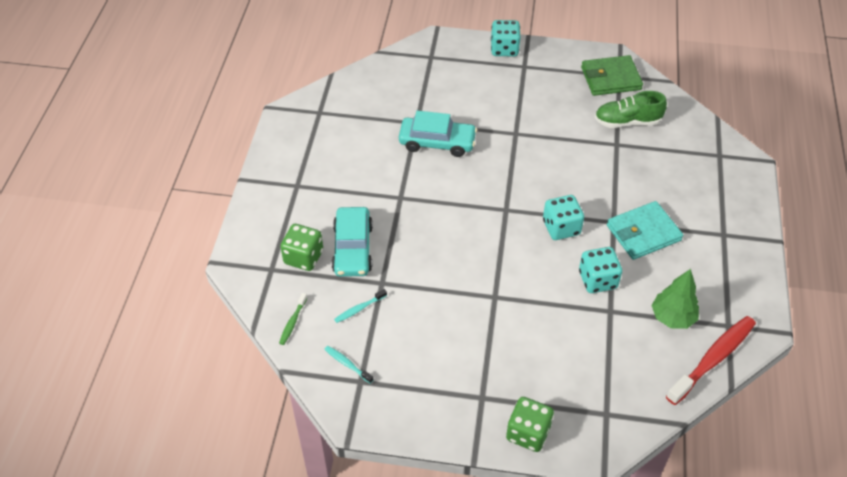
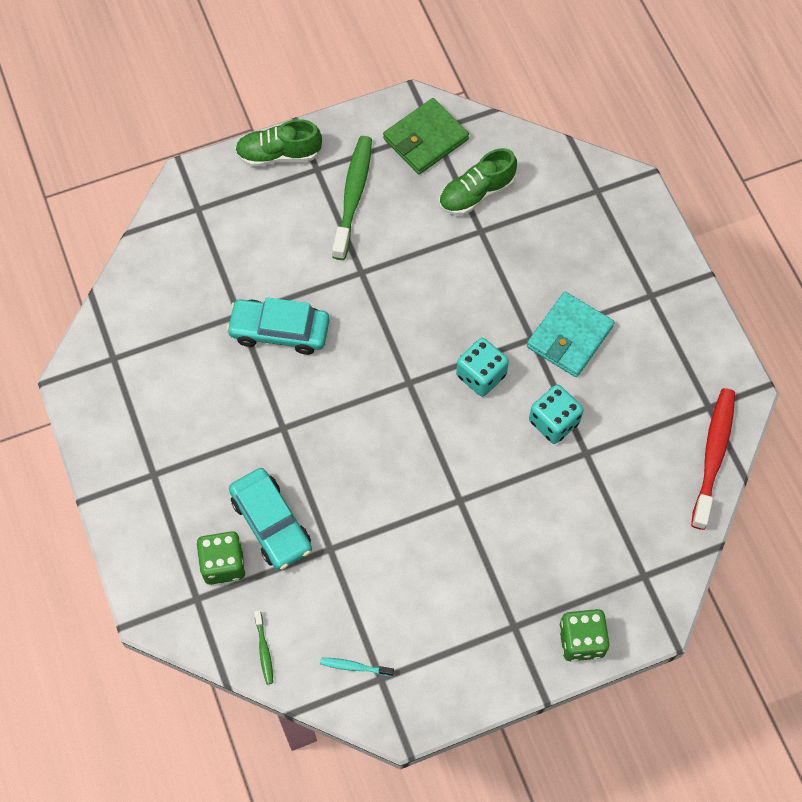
camera: 30 degrees left, 15 degrees up
(359, 309) = (326, 594): turquoise toothbrush -> none
(437, 142) = (279, 331): turquoise car -> turquoise car turned 150 degrees counterclockwise
(504, 49) = (279, 154): turquoise dice -> green shoe
(539, 89) = (353, 195): none -> green toothbrush
(672, 317) = (651, 427): green tree -> none

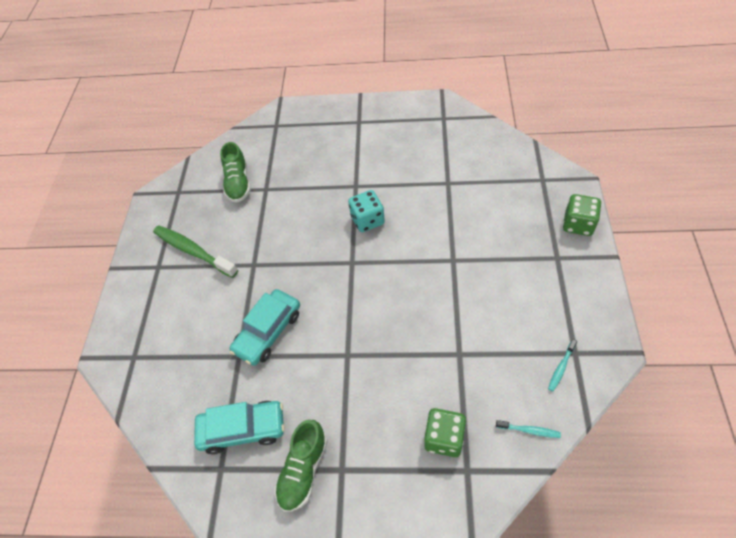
camera: 60 degrees left, 10 degrees down
(264, 650) = (529, 430): green toothbrush -> turquoise toothbrush
(271, 523) = (423, 389): turquoise car -> turquoise car (243, 429)
(279, 154) = (130, 287): green shoe -> green shoe (303, 470)
(425, 139) = (181, 198): green wallet -> none
(554, 422) = (419, 192): turquoise dice -> none
(569, 337) = (365, 167): turquoise wallet -> none
(713, 455) = (475, 125): red toothbrush -> none

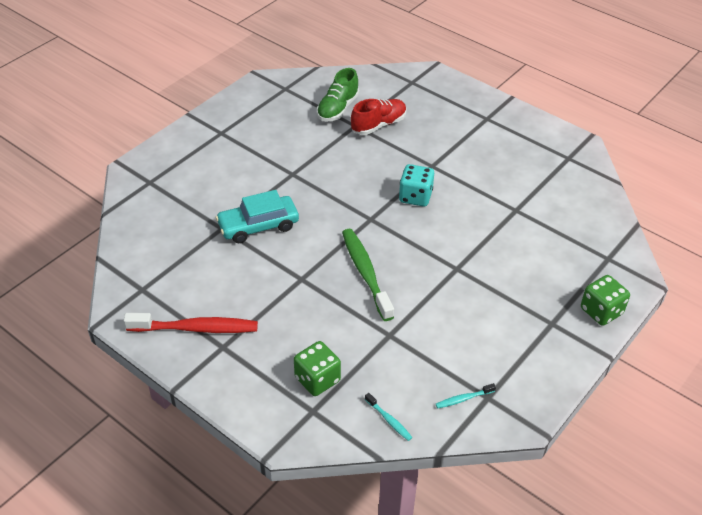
camera: 30 degrees right, 10 degrees down
(193, 251) = (256, 137): green toothbrush -> green toothbrush (365, 273)
(243, 429) = (179, 276): turquoise car -> none
(283, 177) = (378, 125): none -> red shoe
(303, 470) = (196, 328): green shoe -> red toothbrush

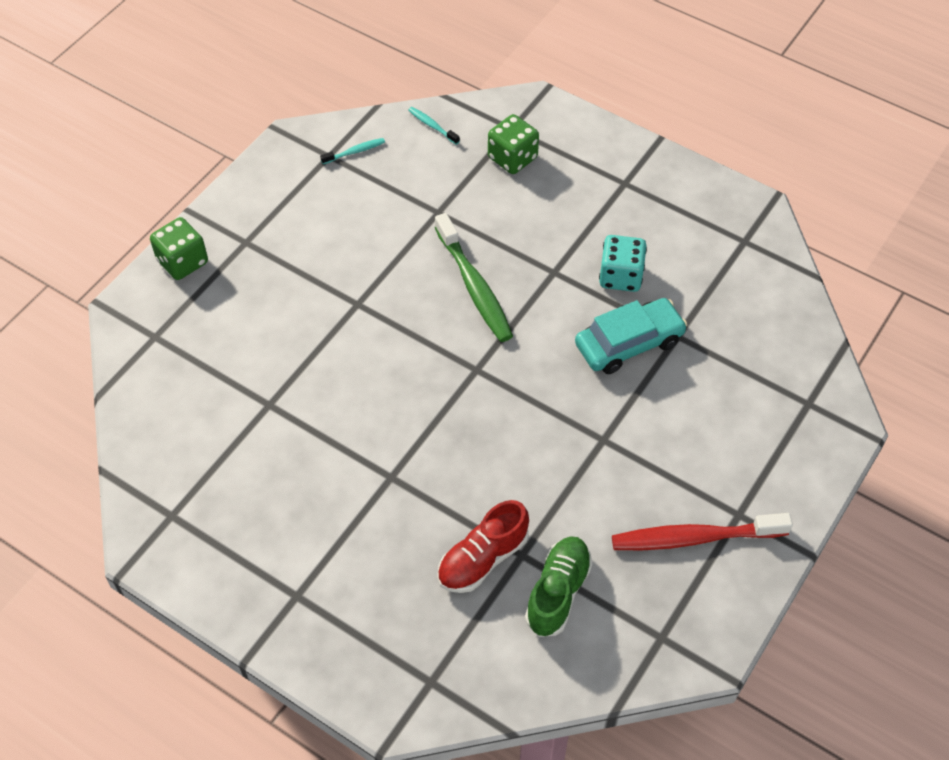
camera: 175 degrees right, 10 degrees up
(196, 328) = (661, 200): red toothbrush -> red toothbrush (694, 538)
(415, 196) = (415, 414): turquoise dice -> turquoise dice (620, 276)

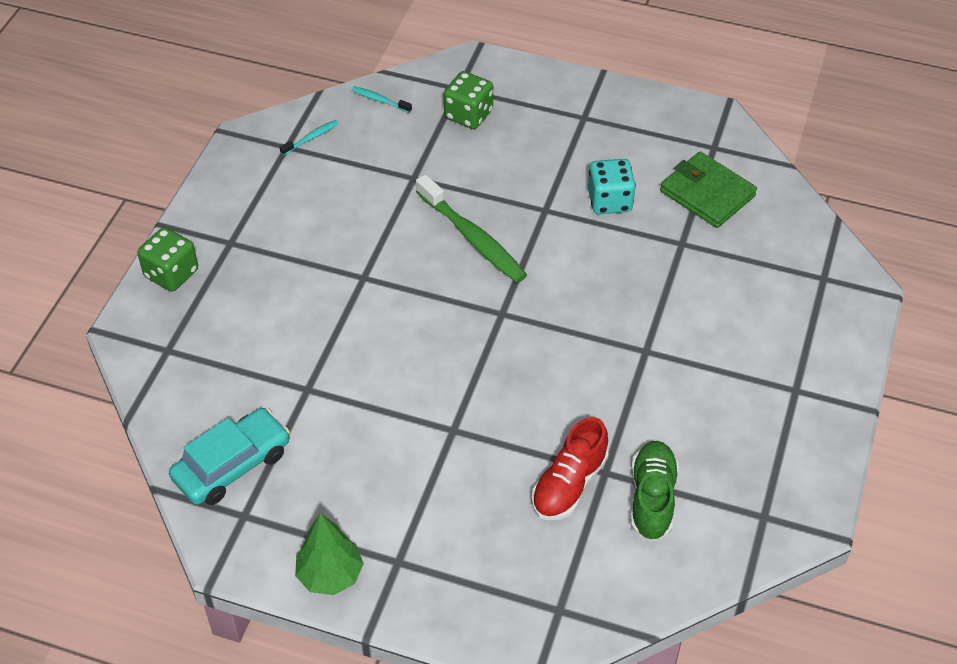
camera: 15 degrees left, 5 degrees down
(230, 593) = (330, 575): none -> green tree
(629, 343) = (639, 259): turquoise car -> turquoise car (232, 465)
(694, 538) = (762, 420): red toothbrush -> none
(721, 289) = (707, 193): none -> green wallet

